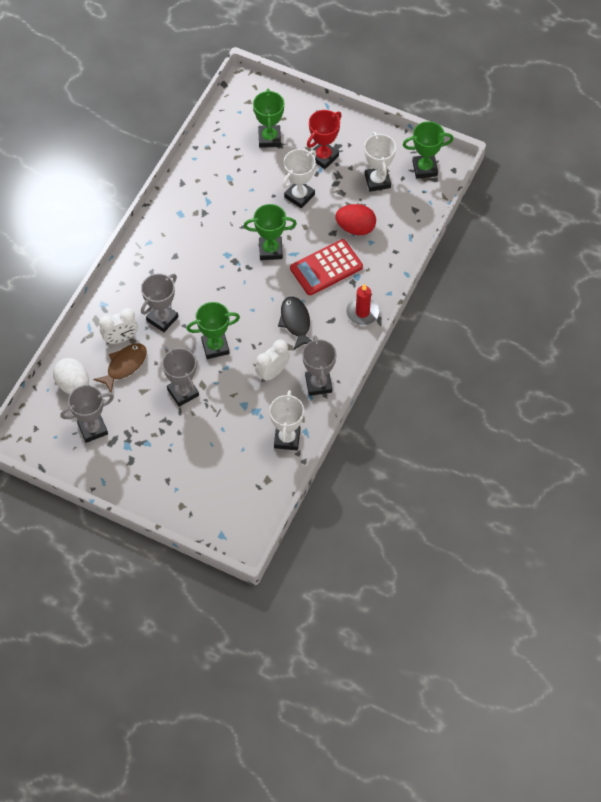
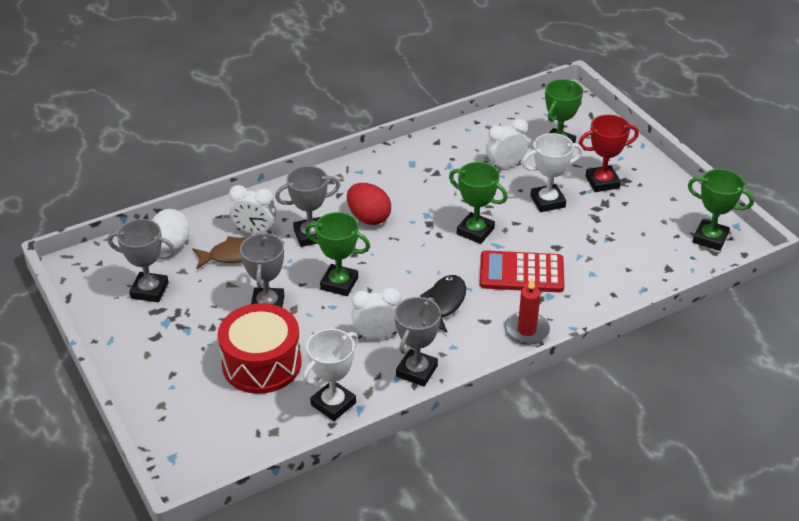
camera: 35 degrees right, 20 degrees down
(218, 438) = (261, 363): none -> red drum
(247, 178) = (505, 165): none -> white clock
(355, 228) = (585, 254): red egg -> red egg (368, 218)
(377, 181) = (645, 226): white trophy -> none

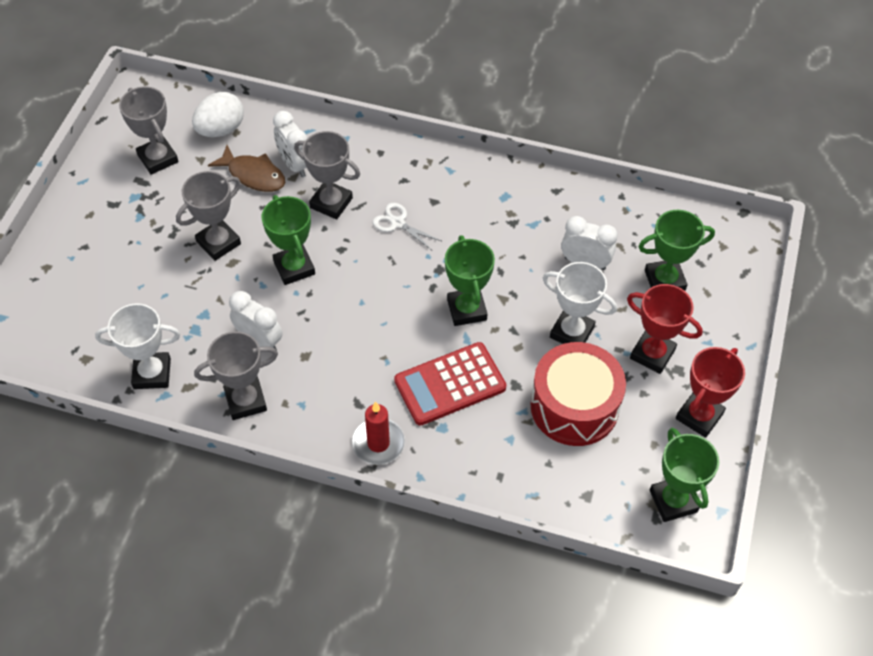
camera: 45 degrees right, 15 degrees up
(261, 363) = (150, 292): red drum -> red drum (574, 406)
(368, 218) = (397, 223): red egg -> white scissors
(444, 303) = (348, 358): black fish -> none
(521, 273) = (450, 384): red calculator -> red calculator turned 75 degrees counterclockwise
(665, 193) = (699, 416): none -> red trophy

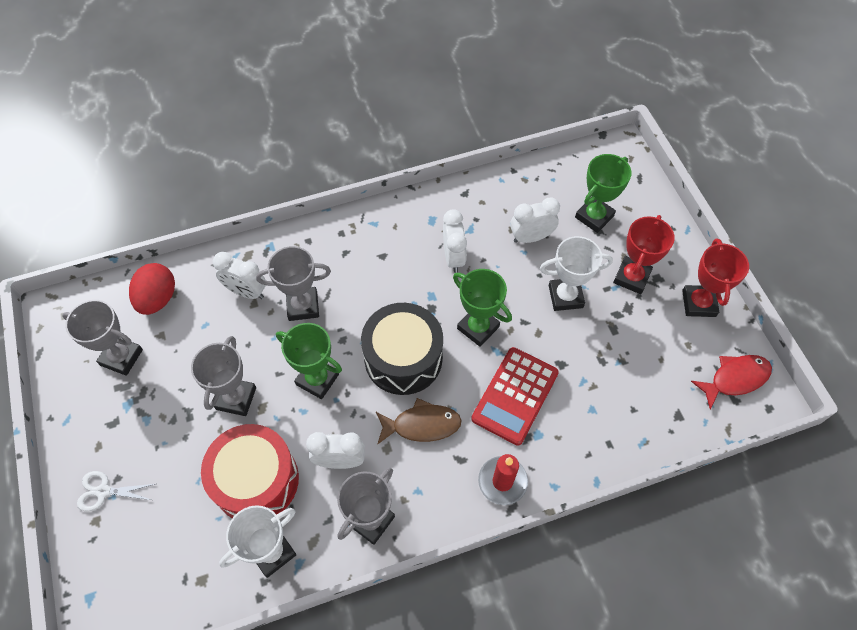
camera: 35 degrees left, 5 degrees up
(221, 129) = (158, 299): white egg -> red egg
(253, 175) = (219, 321): brown fish -> brown fish (422, 425)
(379, 295) = (403, 358): none -> black drum
(397, 223) = (369, 290): white scissors -> white scissors (103, 491)
(496, 239) = (453, 257): none -> white clock
(574, 406) = (614, 353): red drum -> red drum (256, 480)
(652, 354) = (631, 277): red trophy -> red trophy turned 60 degrees counterclockwise
(673, 501) = (735, 379): green trophy -> red fish

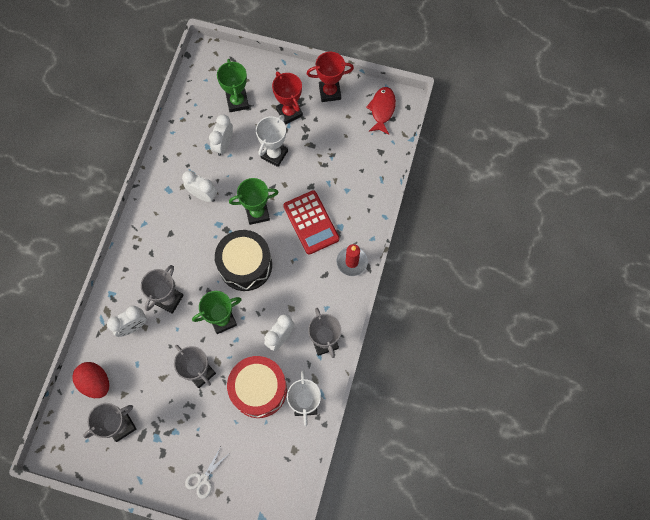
camera: 55 degrees left, 10 degrees up
(422, 425) = (291, 281): brown fish -> none
(698, 303) = (330, 92): red trophy -> red trophy turned 45 degrees counterclockwise

